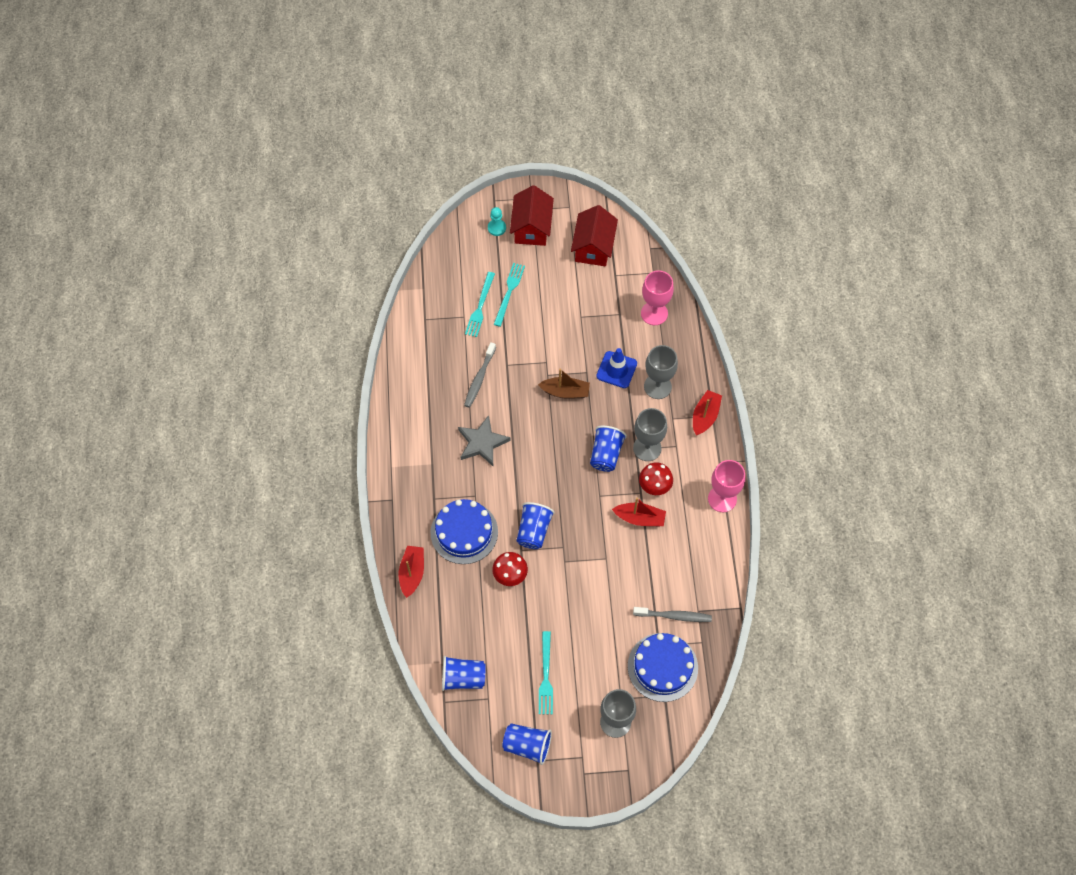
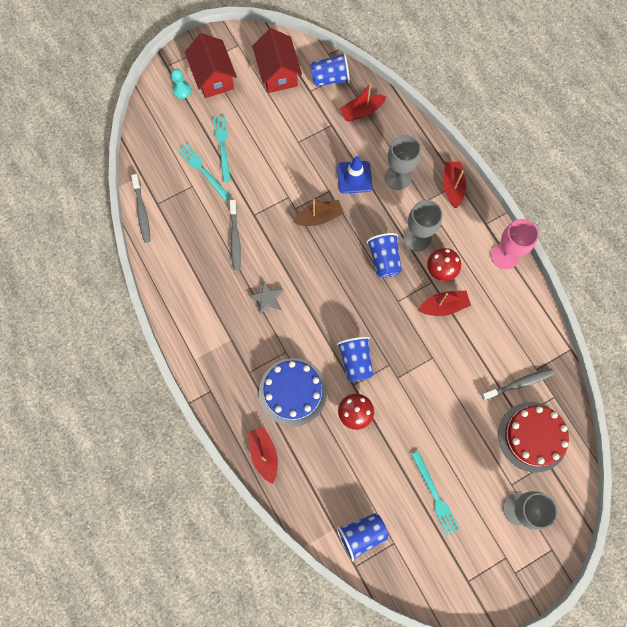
camera: 25 degrees left, 10 degrees up
(408, 320) = (142, 211): none -> grey toothbrush
(480, 307) = (202, 170): turquoise fork -> turquoise fork turned 150 degrees clockwise
(482, 443) = (267, 298): grey star -> grey star, size x0.64
(527, 746) = (452, 571): blue cup -> blue cup (330, 78)
(654, 313) = (361, 111): pink goblet -> red boat
(662, 667) = (532, 436): blue cake -> red cake

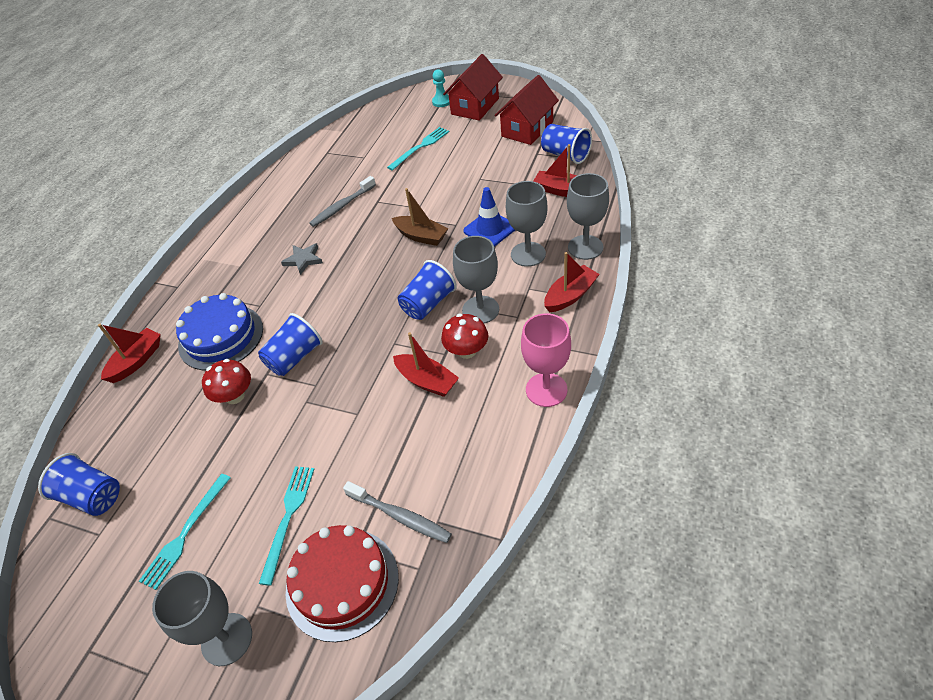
camera: 55 degrees right, 25 degrees down
(142, 211) = (311, 150): grey toothbrush -> none
(202, 170) = (384, 153): turquoise fork -> turquoise fork (288, 518)
(423, 145) = (585, 247): none -> grey goblet

